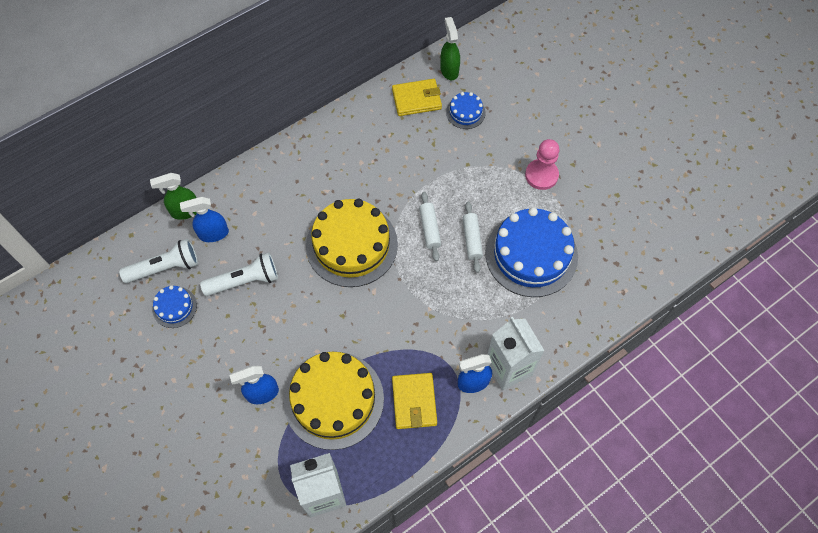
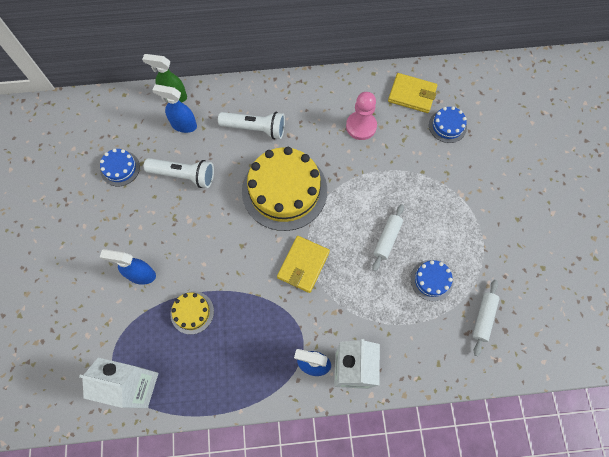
camera: 30 degrees right, 5 degrees up
(165, 268) = (132, 133): white flashlight -> white flashlight (255, 129)
(334, 399) = (192, 312): yellow cake -> yellow cake, size x0.47
(414, 402) = (254, 352): yellow wallet -> yellow wallet (303, 265)
(430, 229) = (357, 211): white rolling pin -> white rolling pin (483, 318)
(449, 70) = (455, 83): green spray bottle -> none
(531, 254) = (431, 280): blue cake -> blue cake, size x0.47
(541, 175) = (482, 214): pink pawn -> pink pawn (361, 126)

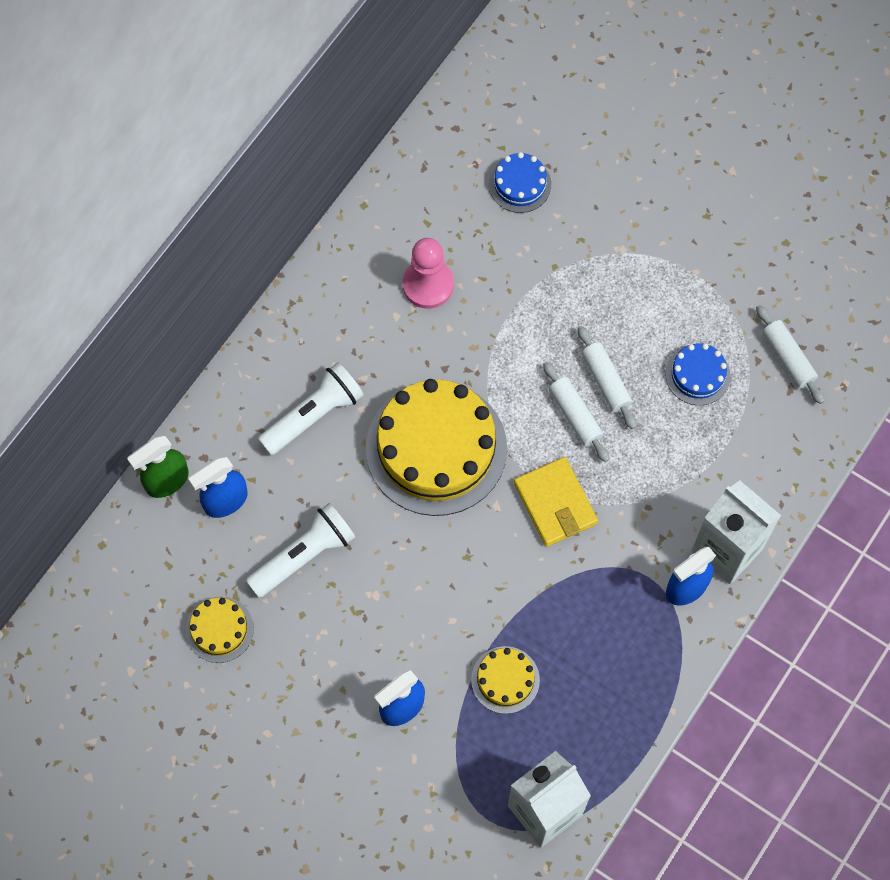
camera: 50 degrees left, 0 degrees up
(120, 168) = (219, 629): blue cake -> yellow cake
(357, 239) = (575, 415): none -> white rolling pin
(412, 95) = (438, 187): yellow wallet -> none

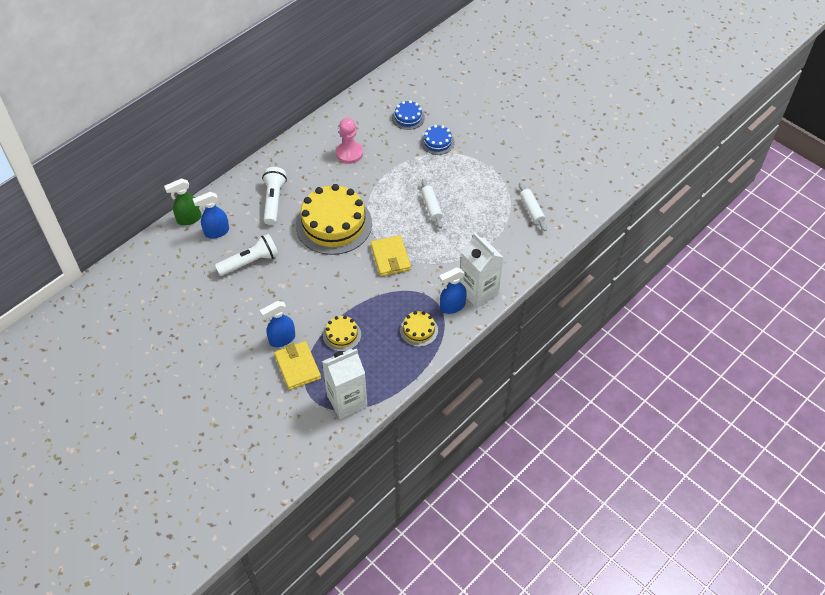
camera: 10 degrees right, 15 degrees down
(219, 629) = (195, 289): yellow cake -> yellow cake (419, 330)
(313, 415) = (274, 201): white flashlight -> white flashlight turned 60 degrees counterclockwise
(443, 757) = (297, 367): none -> yellow wallet
(575, 415) = (411, 220): white rolling pin -> none
(697, 375) = (481, 211): blue cake -> blue cake (437, 142)

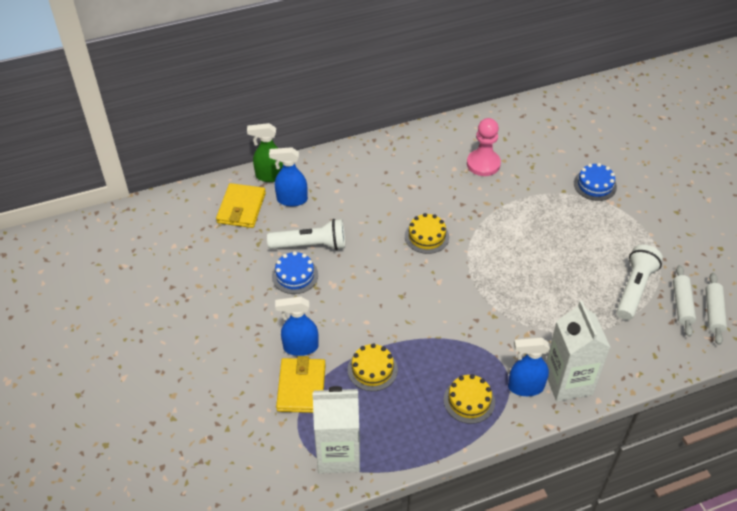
camera: 25 degrees right, 5 degrees down
(274, 201) = (371, 188): white flashlight -> white flashlight (634, 289)
(334, 224) = (426, 236): yellow cake -> yellow cake, size x0.47
(390, 257) = (475, 299): yellow wallet -> yellow wallet (241, 208)
(408, 117) = (571, 146): blue cake -> blue cake (295, 275)
(431, 207) = (553, 257): white rolling pin -> white rolling pin (713, 312)

